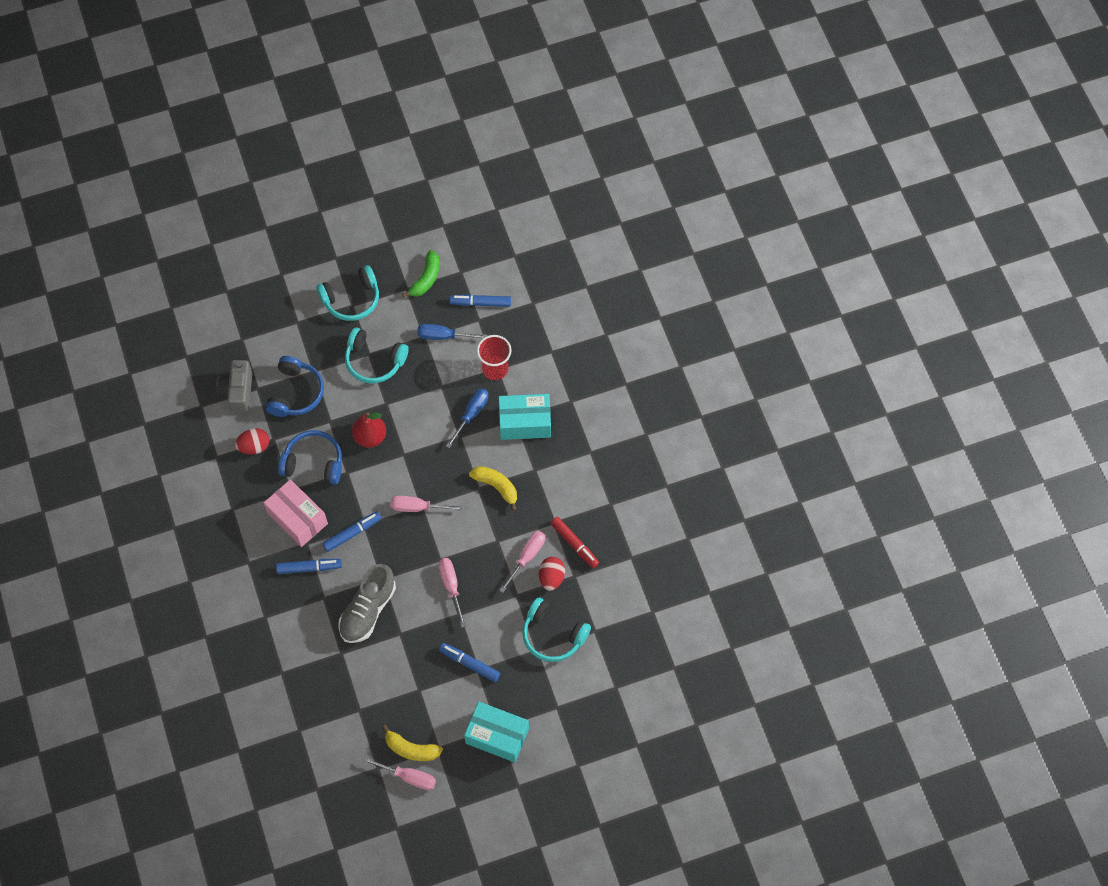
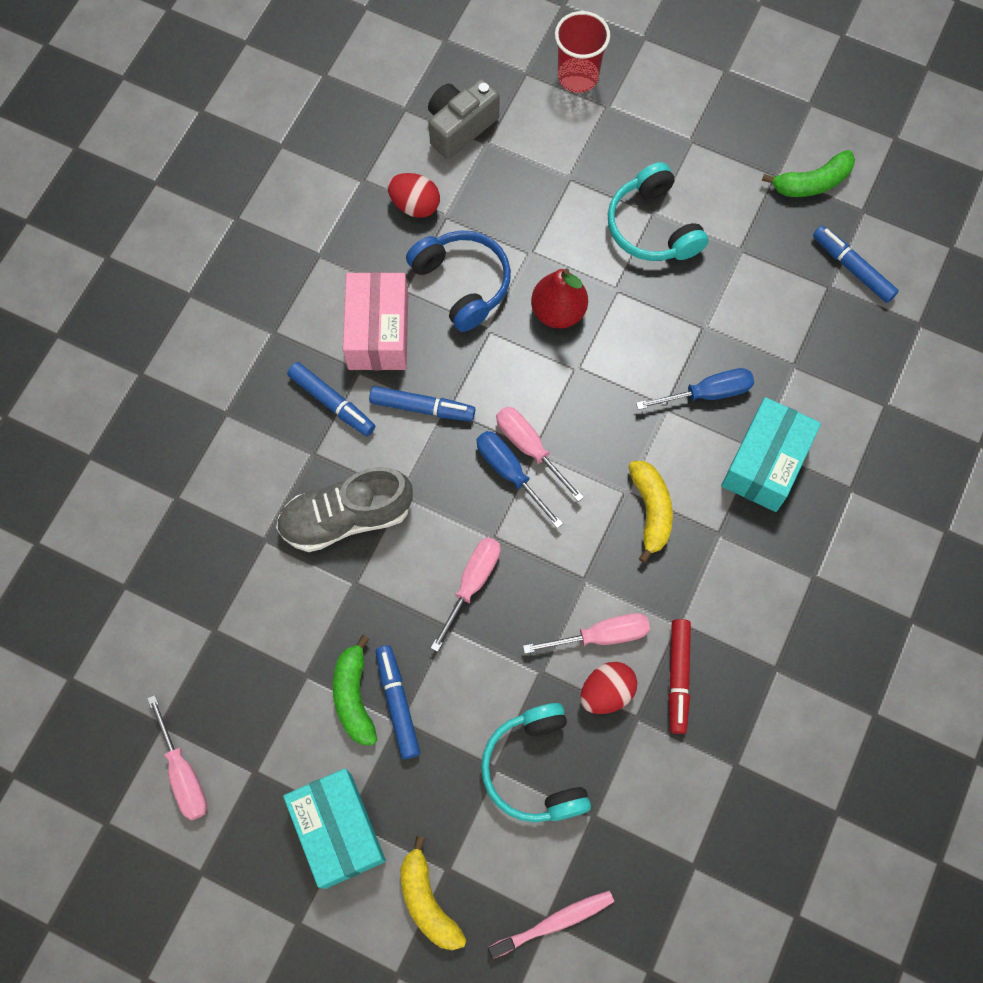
camera: 45 degrees right, 5 degrees up
(296, 393) = (524, 185): blue headphones -> none
(351, 299) = (697, 133): turquoise headphones -> none
(411, 749) = (222, 741): yellow banana -> yellow banana (427, 901)
(443, 336) = (766, 269): blue screwdriver -> blue screwdriver (510, 473)
(448, 678) = (354, 697): none -> green banana
(495, 369) = (792, 363): red cup -> red cup (578, 77)
(525, 422) = (765, 463): turquoise box -> turquoise box turned 75 degrees clockwise
(619, 685) = (554, 922): none -> pink toothbrush

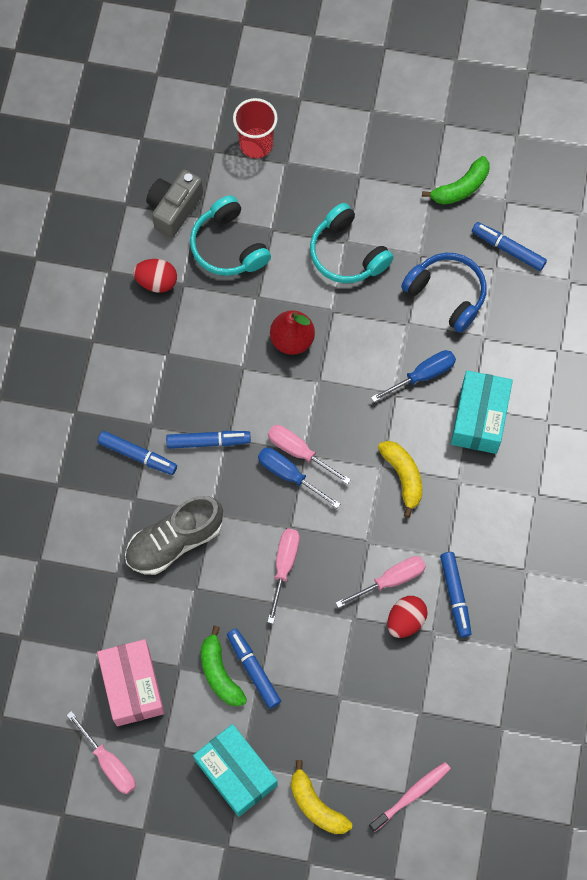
camera: 15 degrees left, 0 degrees up
(378, 332) = (157, 391): pink box -> pink box (132, 686)
(463, 283) = (212, 335): blue headphones -> blue headphones (447, 294)
(535, 769) = (368, 690): turquoise headphones -> turquoise headphones (228, 246)
(678, 677) = (455, 596): red marker -> blue marker

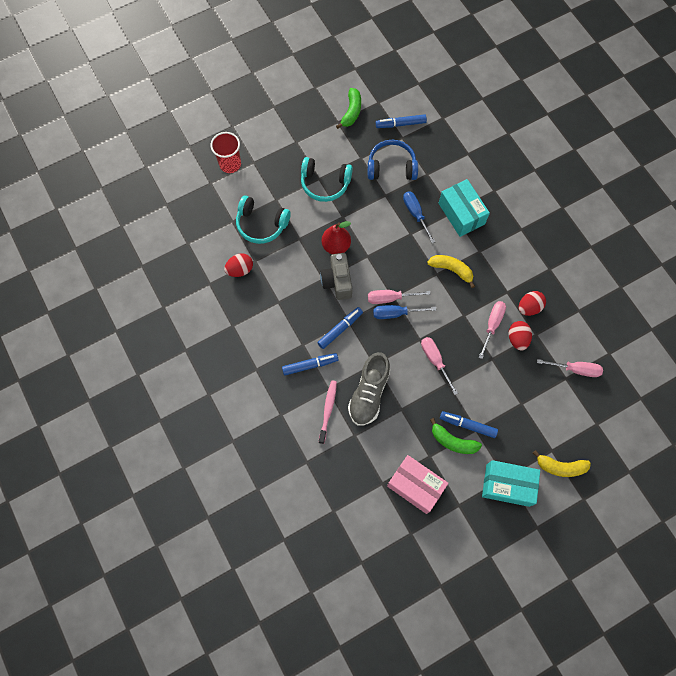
camera: 40 degrees left, 0 degrees up
(109, 762) = (439, 536): pink screwdriver -> pink screwdriver (575, 369)
(174, 209) = (216, 227): grey camera -> grey camera (337, 281)
(411, 795) = (599, 422): pink toothbrush -> pink toothbrush (328, 410)
(422, 375) = (415, 214): blue screwdriver -> blue screwdriver turned 45 degrees counterclockwise
(455, 596) = (529, 307): blue marker -> red egg

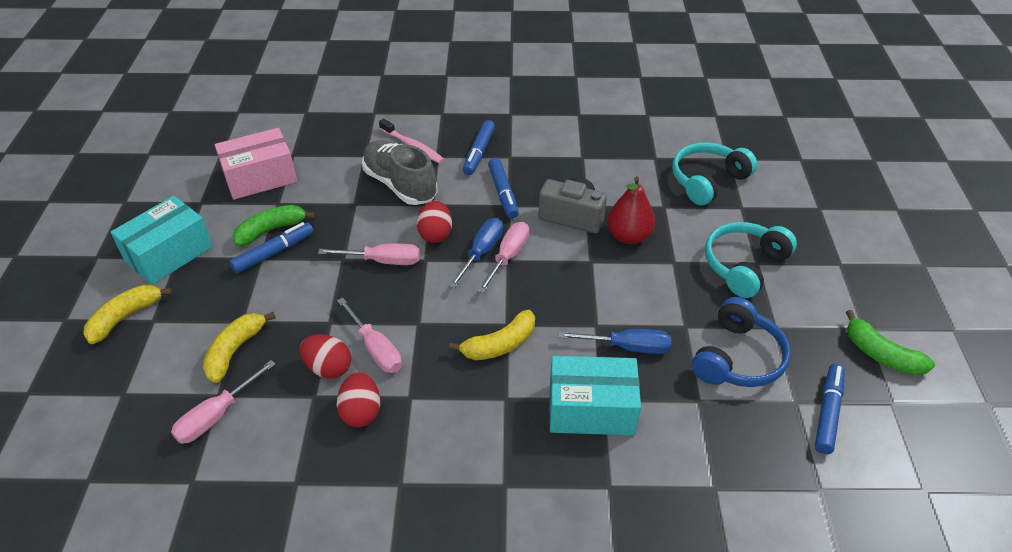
camera: 120 degrees right, 25 degrees down
(230, 164) = (825, 185): red cup -> none
(240, 270) = (650, 142): red egg -> red egg (435, 234)
(539, 391) = (235, 351): none -> yellow banana

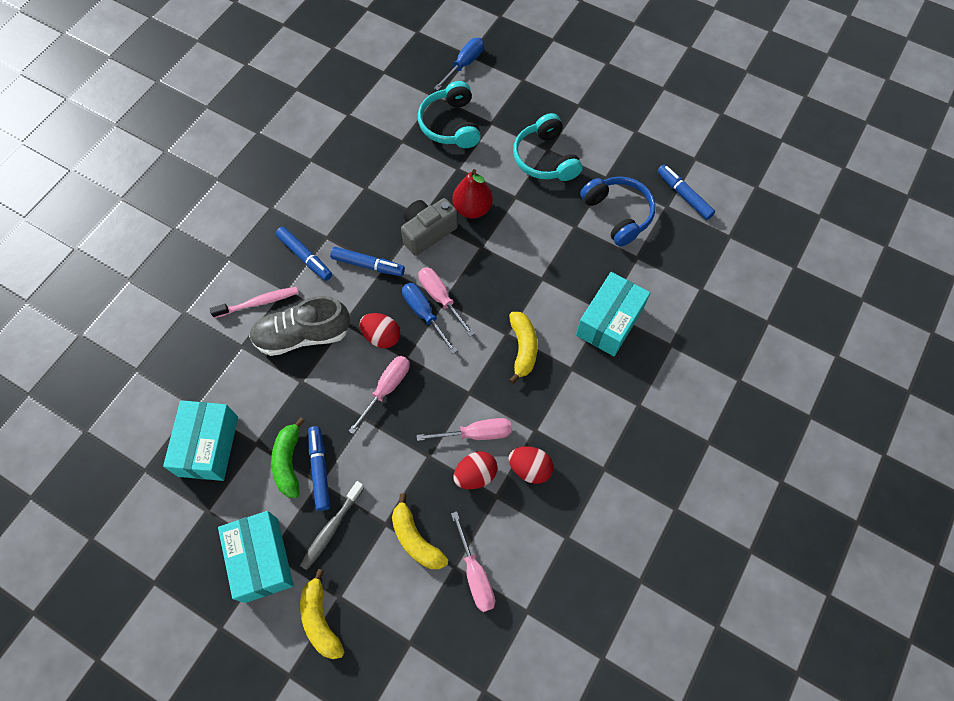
camera: 60 degrees left, 20 degrees up
(219, 285) = (331, 528): none -> grey toothbrush
(260, 177) = (208, 446): pink box -> turquoise box
(627, 347) = (572, 271): blue screwdriver -> blue screwdriver (464, 64)
(881, 355) = (660, 138): green banana -> none

